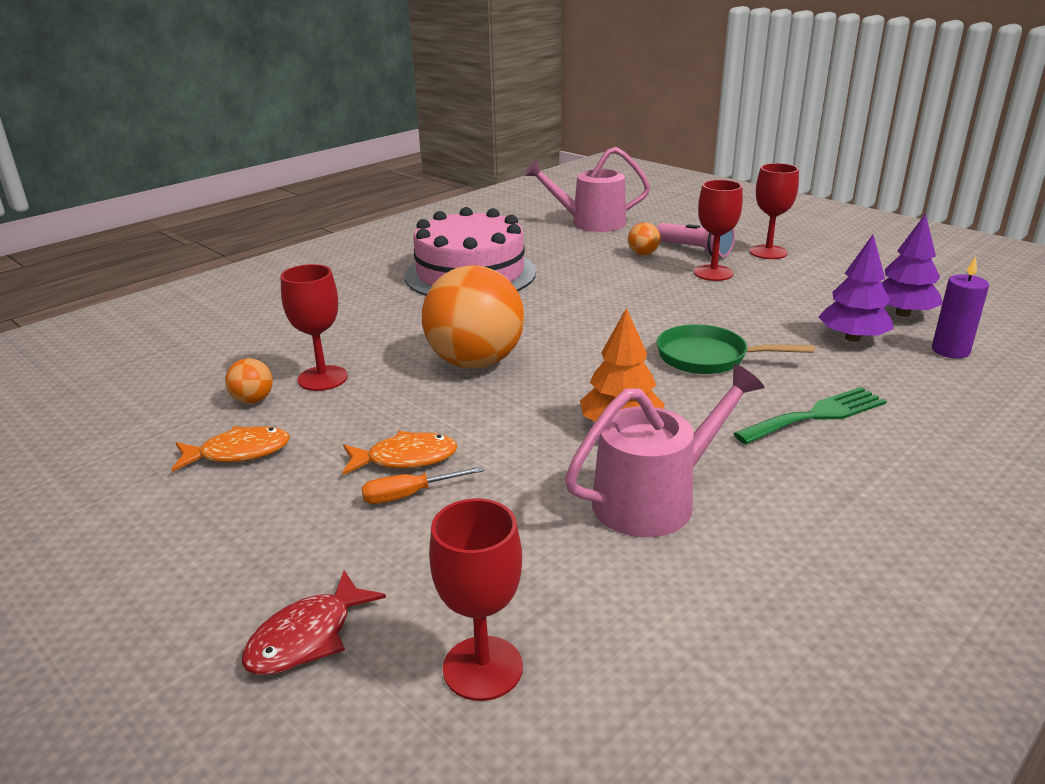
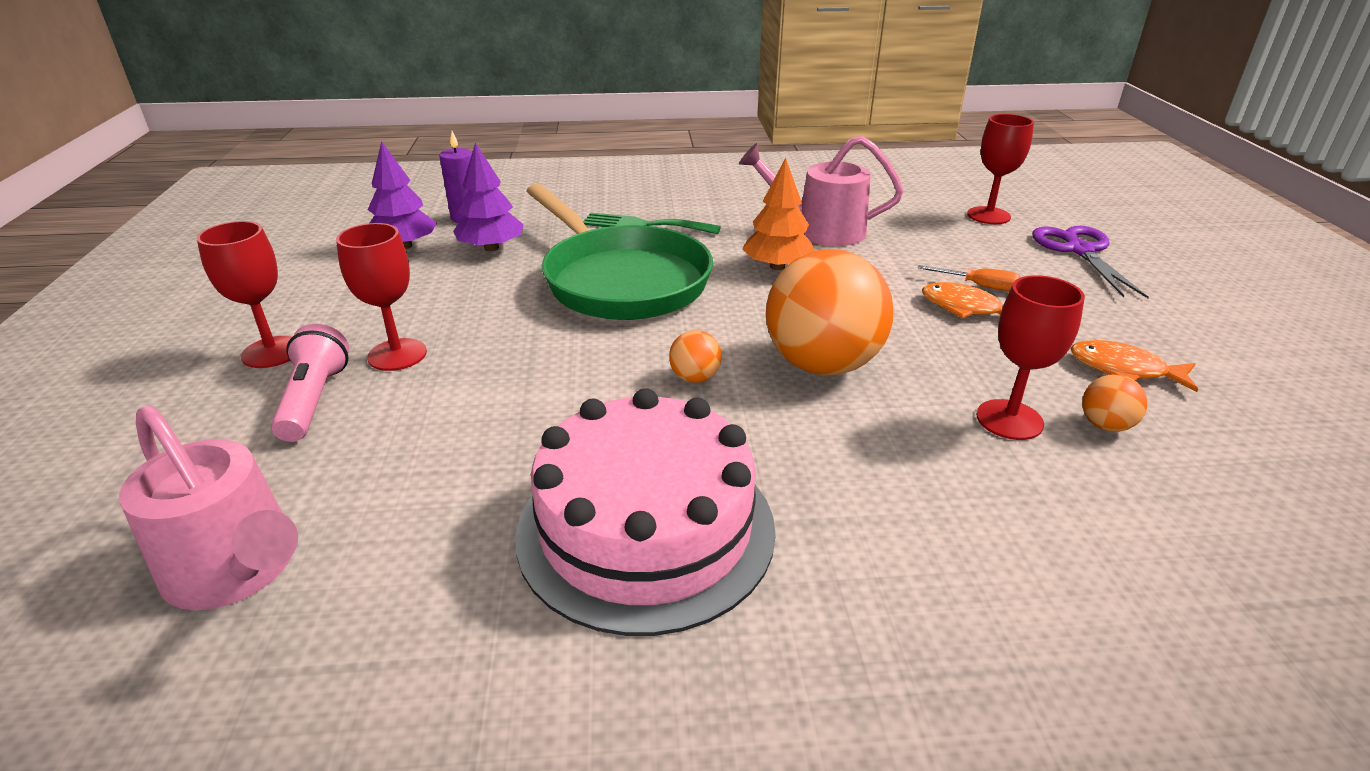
camera: 140 degrees left, 5 degrees up
(307, 637) = (1079, 250): red fish -> purple scissors
(643, 254) = (373, 430): orange ball -> orange ball (695, 378)
(708, 357) = (621, 280): green pan -> green pan, size x1.84

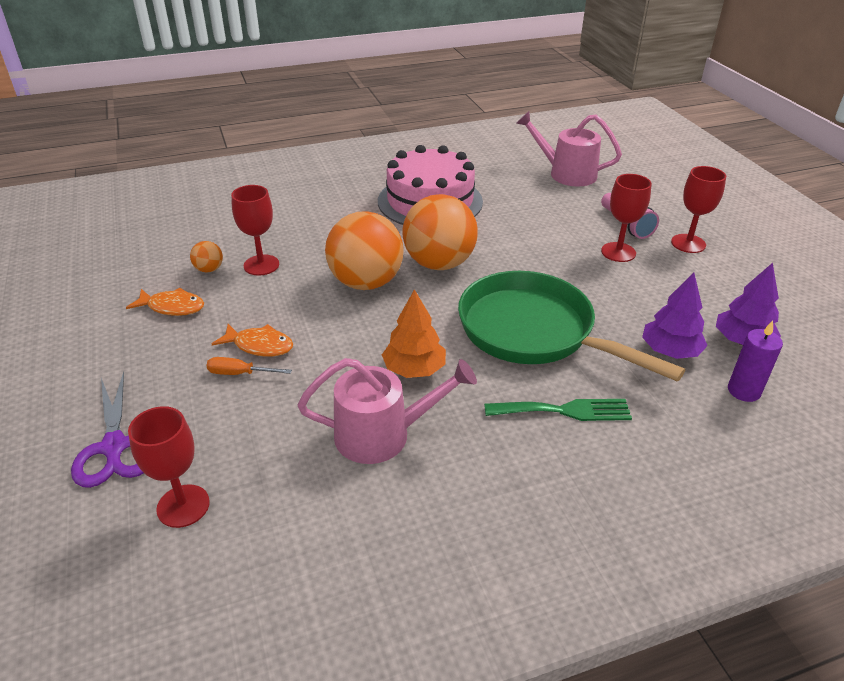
camera: 165 degrees right, 5 degrees up
(695, 378) = (439, 263): orange ball -> orange ball, size x2.38

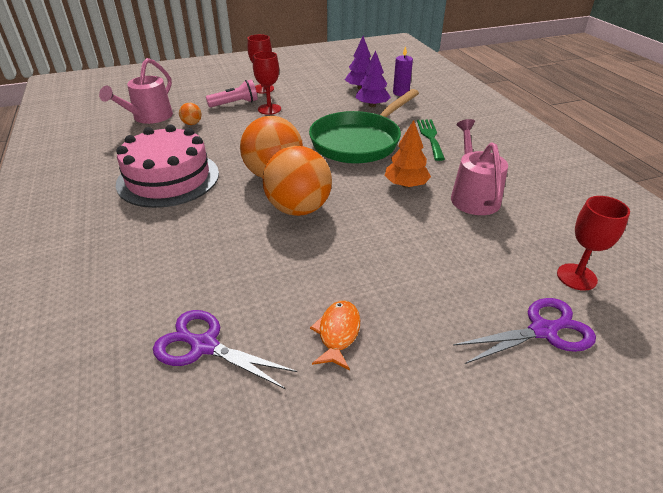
camera: 90 degrees left, 0 degrees up
(188, 244) = (204, 346): none -> purple scissors
(209, 269) = (266, 315): orange ball -> orange ball (192, 124)
(240, 373) = (431, 268): orange screwdriver -> none
(259, 345) = (392, 261): orange fish -> none
(261, 265) = (262, 275): red goblet -> none

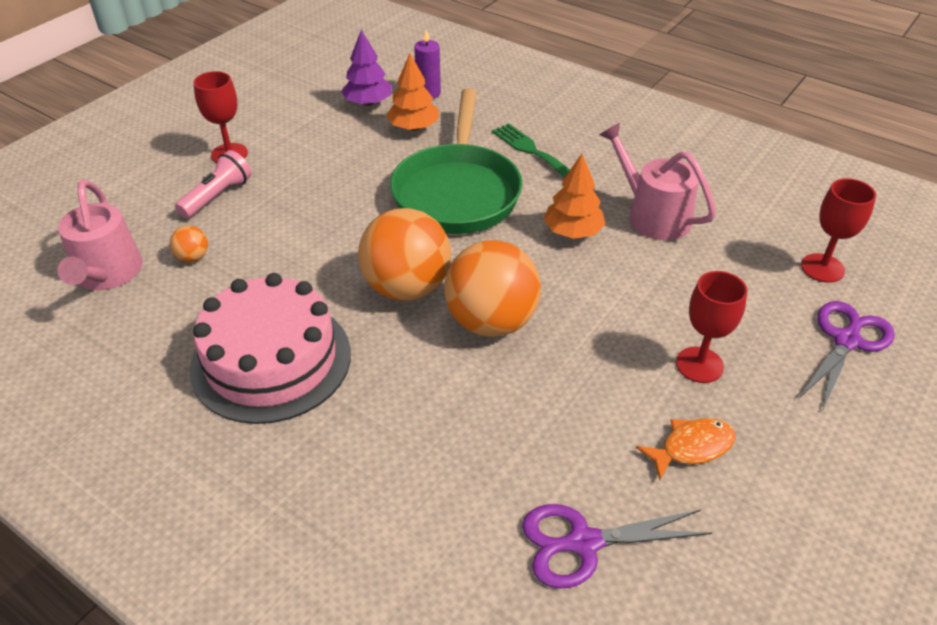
camera: 35 degrees left, 5 degrees up
(269, 109) = (281, 186): red goblet -> red goblet (699, 365)
(338, 333) = (691, 447): orange fish -> orange fish turned 90 degrees clockwise
(372, 105) = (413, 127): purple tree -> orange tree

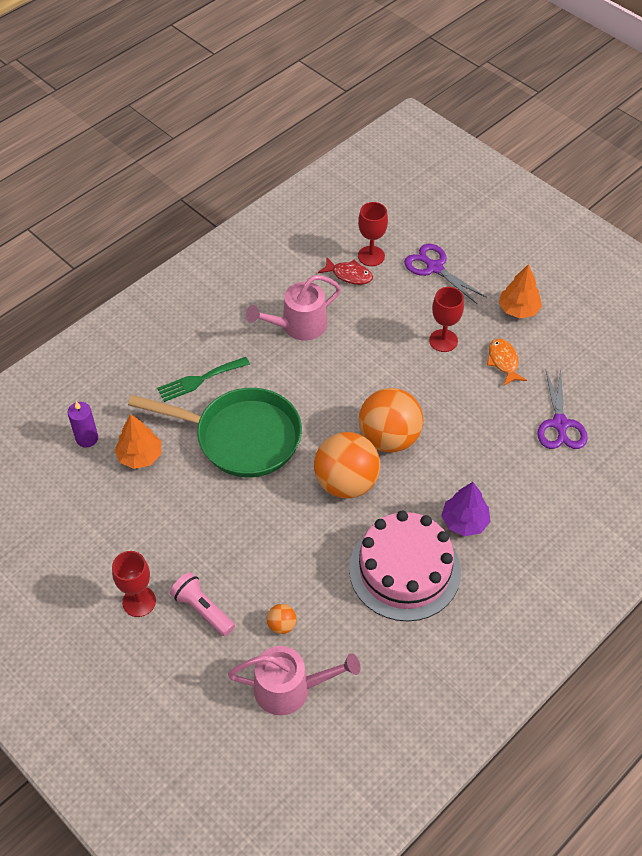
camera: 80 degrees left, 10 degrees up
(368, 103) = (88, 487): purple tree -> purple tree (464, 521)
(573, 232) = (306, 375): orange tree -> orange tree (518, 309)
(771, 250) = (349, 275): none -> red fish

